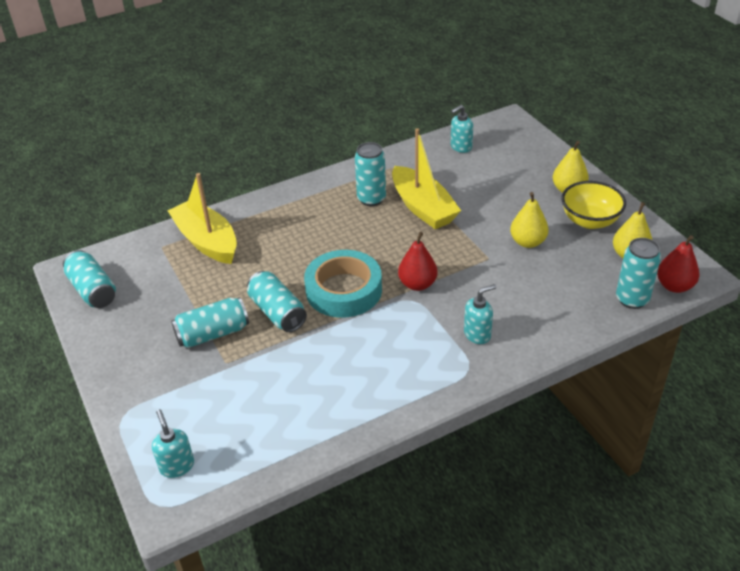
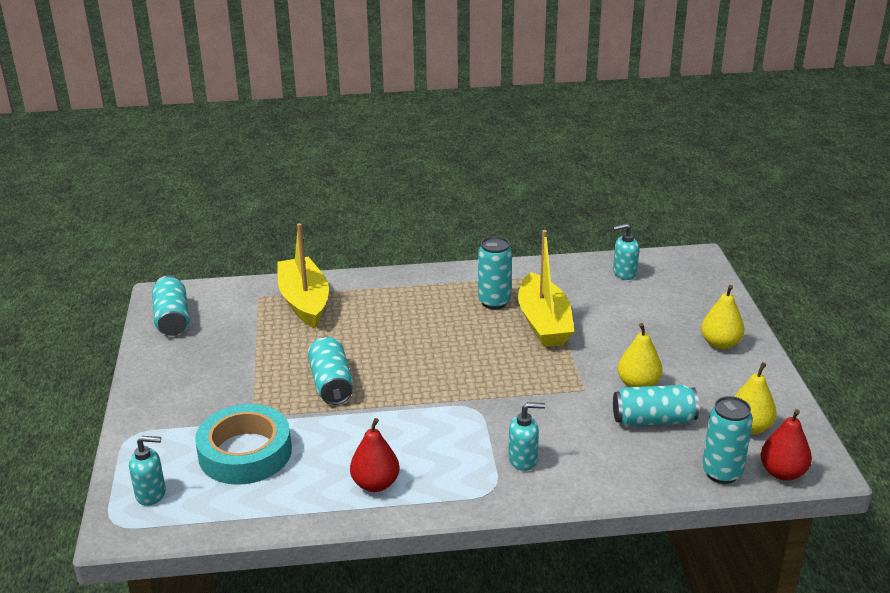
camera: 20 degrees right, 10 degrees down
(177, 466) = (151, 494): turquoise soap dispenser -> turquoise soap dispenser turned 90 degrees clockwise
(213, 334) = (257, 386): turquoise can -> turquoise can (653, 420)
(344, 290) = (410, 381): turquoise tape -> turquoise tape (245, 452)
(417, 284) = (490, 395): red pear -> red pear (375, 484)
(590, 221) = (724, 381): yellow bowl -> none

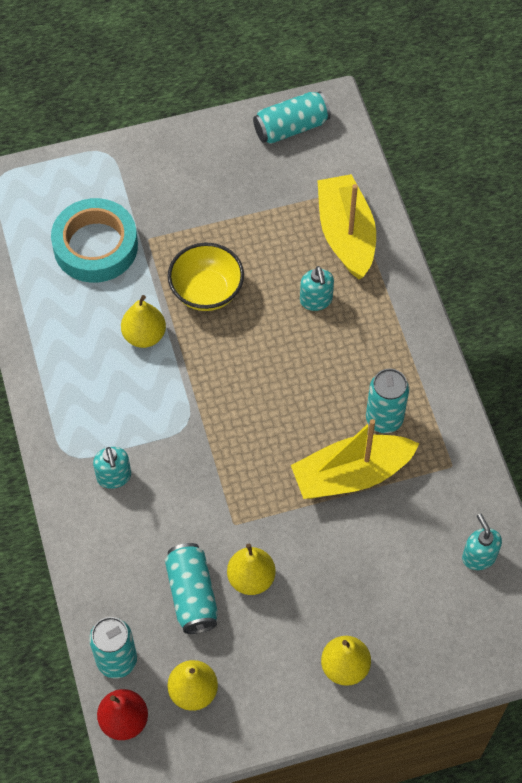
camera: 80 degrees right, 30 degrees up
(151, 494) = (35, 192): turquoise soap dispenser -> turquoise soap dispenser (316, 300)
(304, 302) = (346, 234): yellow boat -> yellow boat turned 75 degrees counterclockwise
(331, 384) = (206, 291): turquoise can -> yellow bowl
(367, 427) = (144, 335): none -> yellow pear
(375, 484) = (66, 358): red pear -> none

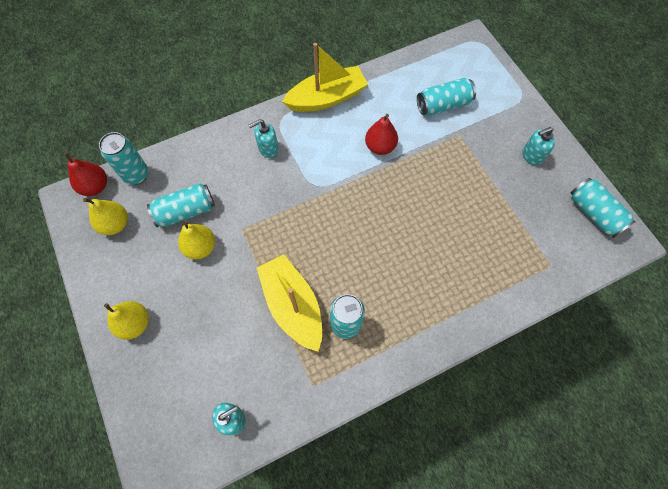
camera: 80 degrees right, 5 degrees up
(95, 246) = (443, 105): turquoise tape -> turquoise can
(144, 335) = (380, 147): yellow pear -> red pear
(206, 291) = (426, 179): yellow bowl -> none
(316, 300) = (440, 256): turquoise soap dispenser -> turquoise soap dispenser (531, 156)
(346, 234) = (508, 270): yellow boat -> yellow boat (327, 98)

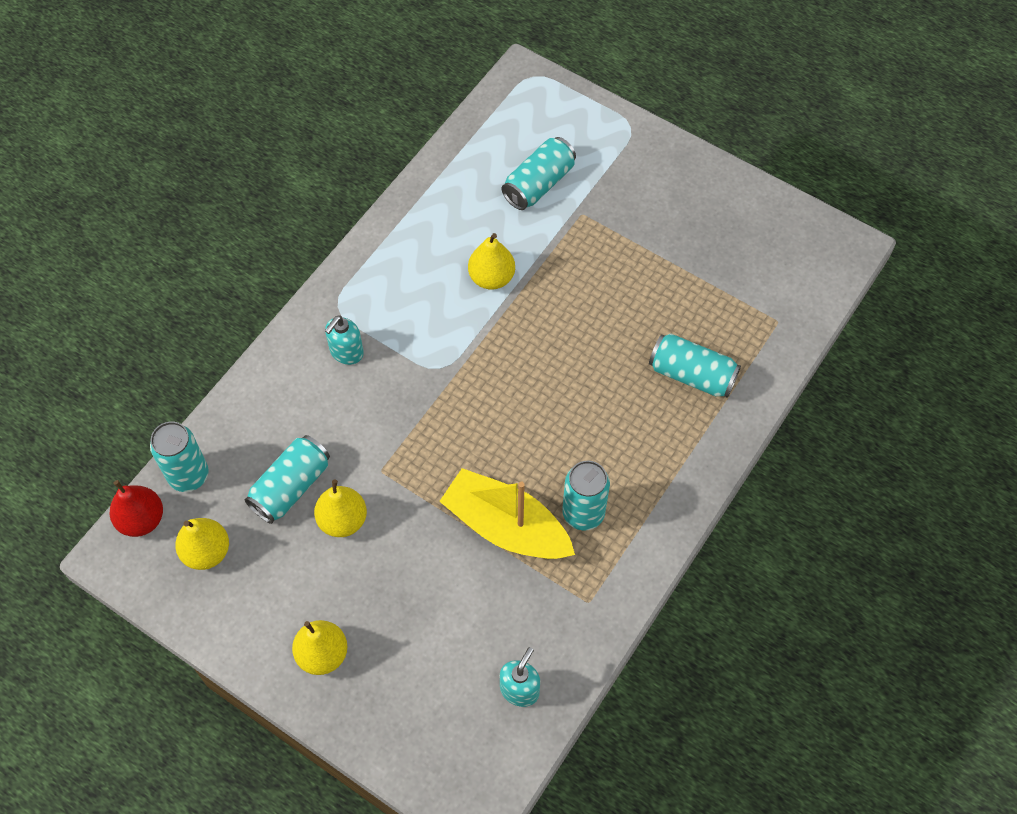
camera: 30 degrees left, 5 degrees down
(327, 98) = (381, 247): yellow boat -> none
(380, 147) = (491, 278): red pear -> yellow pear
(531, 156) = (684, 198): turquoise soap dispenser -> none
(594, 213) = (793, 234): turquoise can -> turquoise can (692, 375)

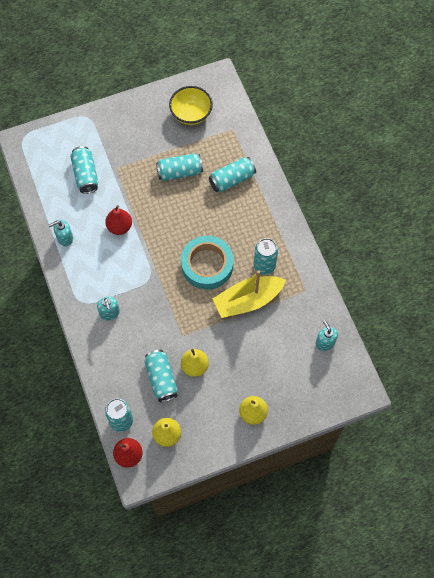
camera: 55 degrees left, 5 degrees up
(420, 223) = (65, 238): none -> turquoise soap dispenser
(491, 278) = (119, 227): yellow pear -> red pear
(521, 431) = (207, 265): none -> turquoise tape
(644, 297) = (179, 172): none -> turquoise can
(753, 251) = (191, 114): none -> yellow bowl

